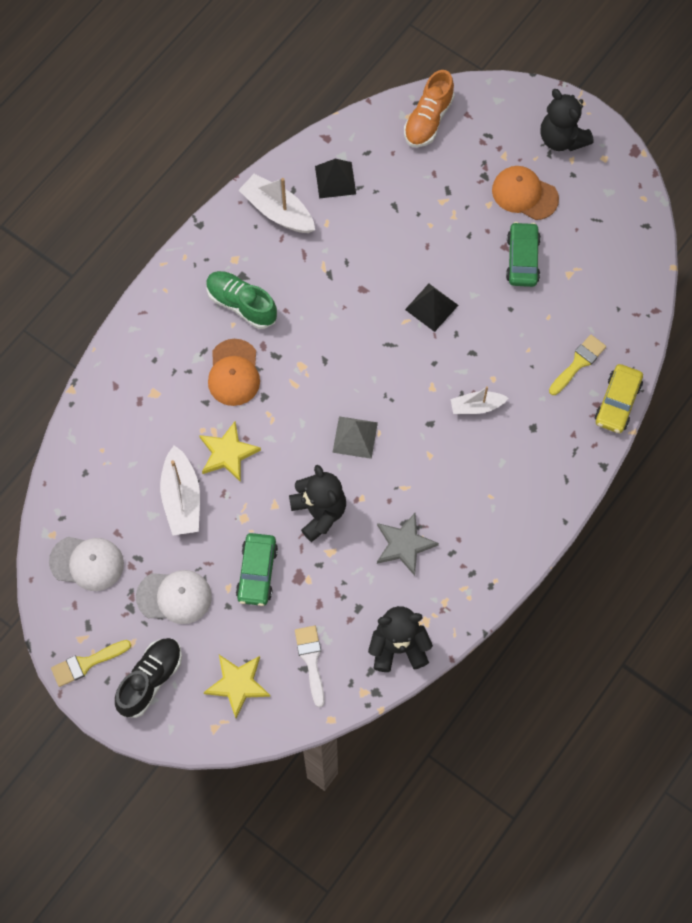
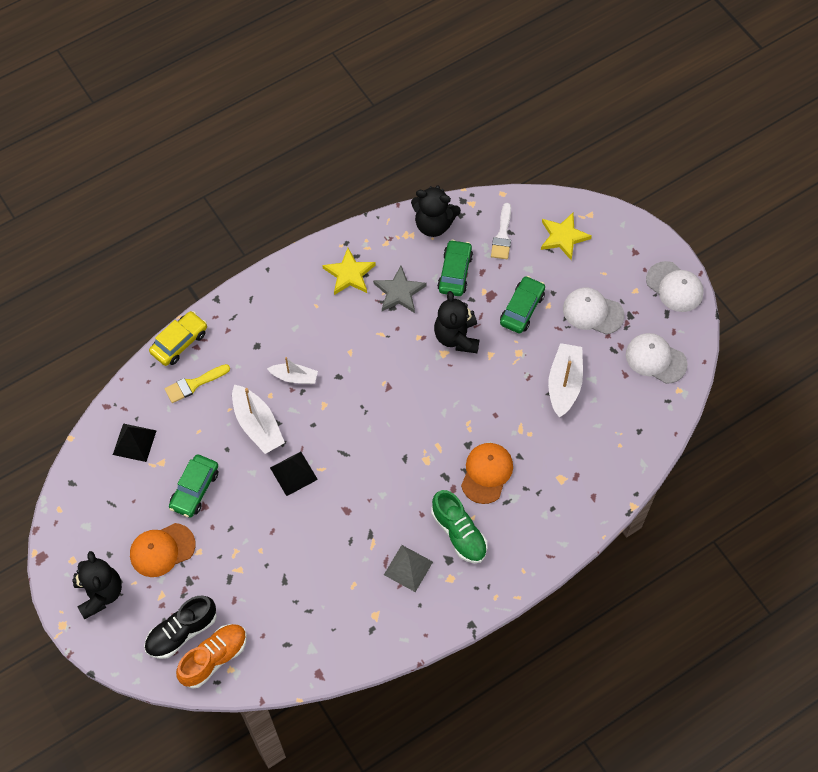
camera: 160 degrees left, 5 degrees down
(86, 663) = (674, 287): yellow brush -> white cap
(150, 679) = (628, 260): black shoe -> black shoe (181, 632)
(227, 453) = (514, 407): yellow star -> yellow star (349, 274)
(278, 211) = (394, 612): white boat -> white boat (257, 425)
(335, 180) = (328, 626): black pyramid -> black pyramid (134, 442)
(350, 592) = (455, 272): none -> green car
(355, 437) = (404, 386): grey pyramid -> grey pyramid (408, 568)
(524, 194) = (162, 550): orange cap -> orange cap turned 105 degrees clockwise

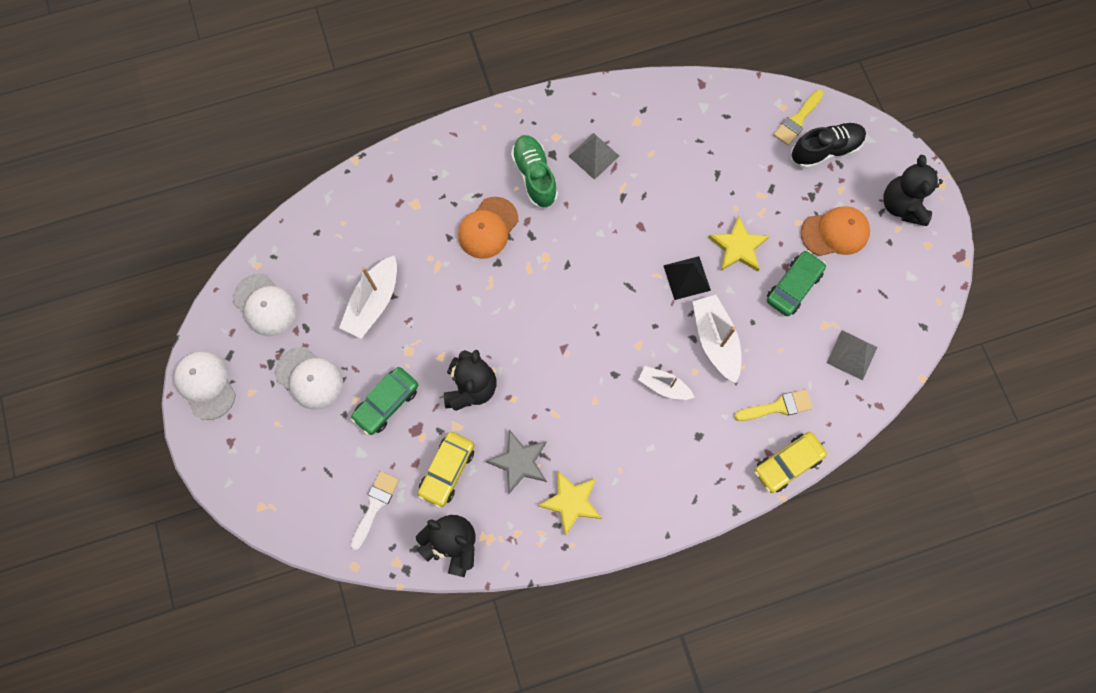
camera: 165 degrees left, 10 degrees up
(134, 442) = (852, 355): black pyramid -> grey pyramid
(214, 658) = (797, 120): orange shoe -> yellow brush
(455, 272) = (447, 470): green car -> yellow car
(563, 237) = (304, 484): yellow star -> yellow star (738, 247)

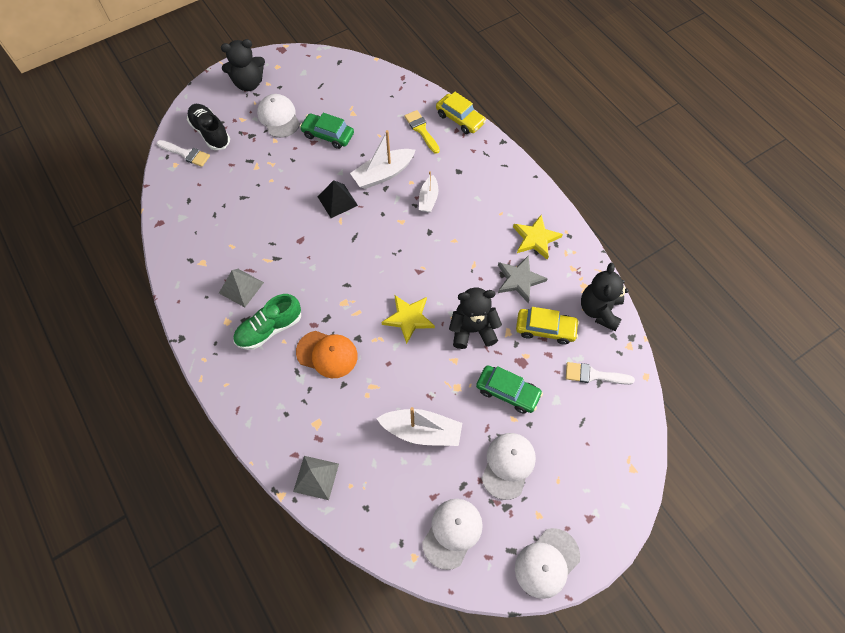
camera: 105 degrees left, 10 degrees down
(738, 247) = (304, 173): yellow star -> yellow star (408, 318)
(797, 120) = (186, 154): yellow brush -> white brush
(835, 232) = (279, 117): orange cap -> white cap
(852, 355) = (371, 96): grey pyramid -> grey pyramid (316, 477)

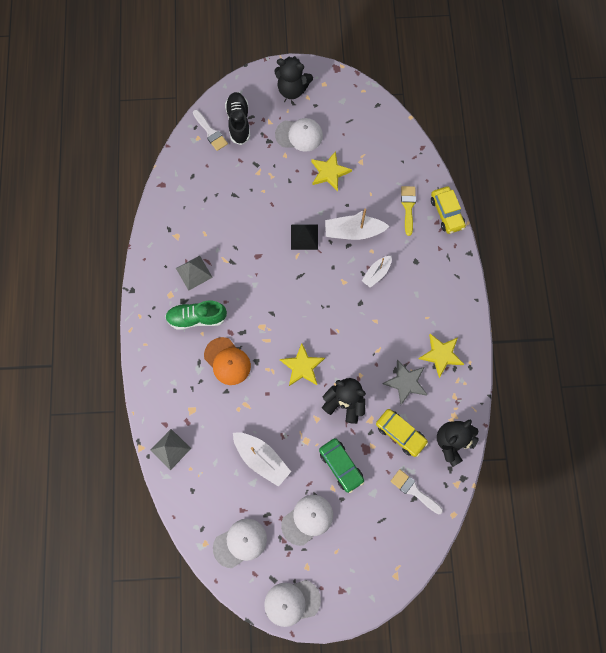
camera: 30 degrees right, 10 degrees up
(279, 117) = (299, 135): white cap -> white cap turned 90 degrees clockwise
(328, 135) = (329, 172): green car -> yellow star

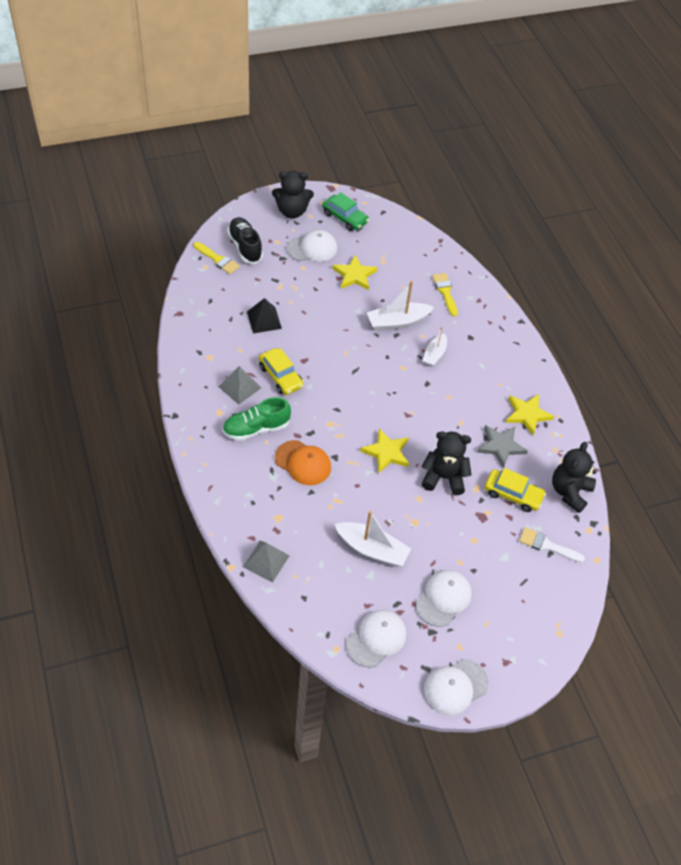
camera: 20 degrees left, 20 degrees down
(210, 132) = (218, 259): white brush -> yellow brush
(304, 237) = (348, 335): black pyramid -> black pyramid (264, 320)
(341, 465) = (461, 538): green car -> green car (345, 218)
(446, 213) = (485, 291): yellow car -> yellow car (281, 376)

